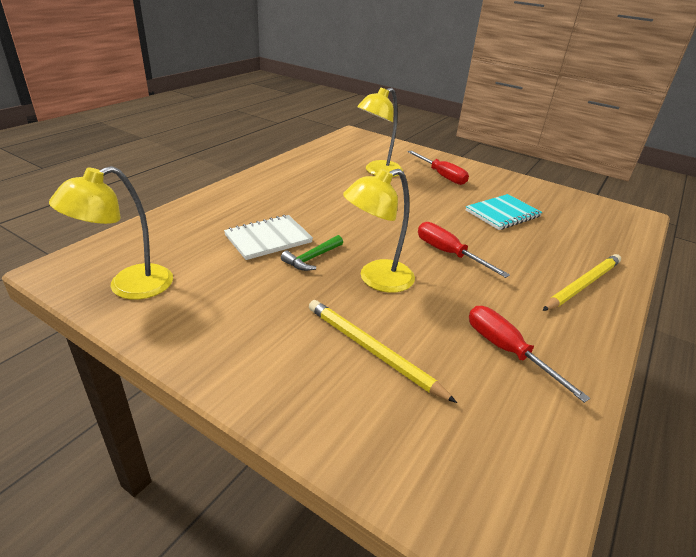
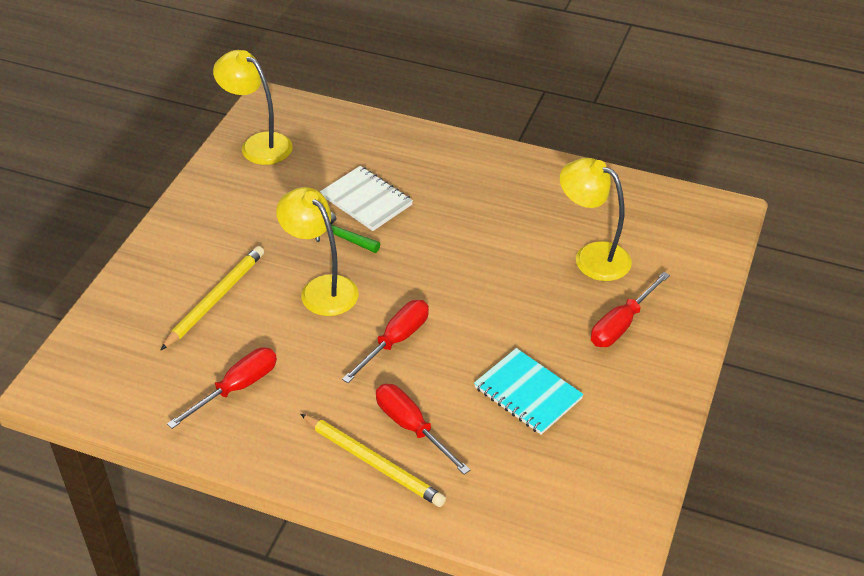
camera: 80 degrees right, 10 degrees up
(542, 262) = (412, 427): none -> red screwdriver

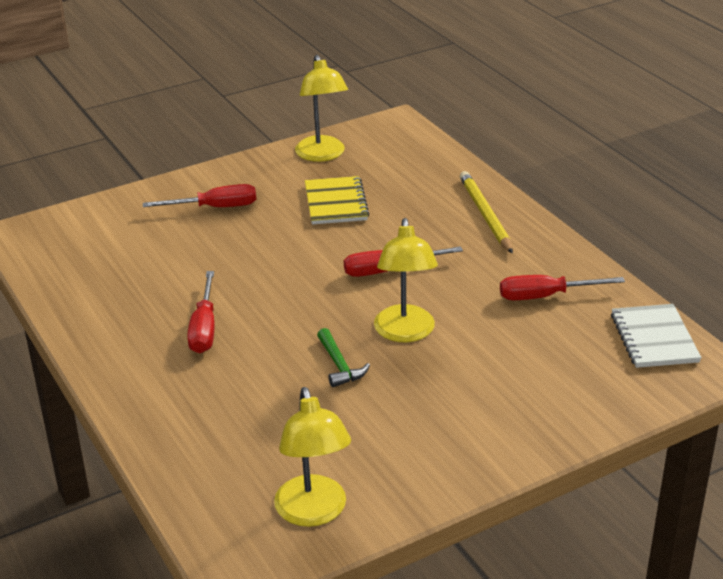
camera: 140 degrees left, 10 degrees down
(215, 299) = (508, 369): yellow pencil -> none
(366, 200) = (277, 388): white notebook -> white notebook (654, 338)
(412, 427) = (438, 220): red screwdriver -> red screwdriver (204, 328)
(527, 393) = (336, 203): turquoise notebook -> yellow notebook
(592, 256) = (163, 253): yellow lamp -> yellow lamp (322, 155)

